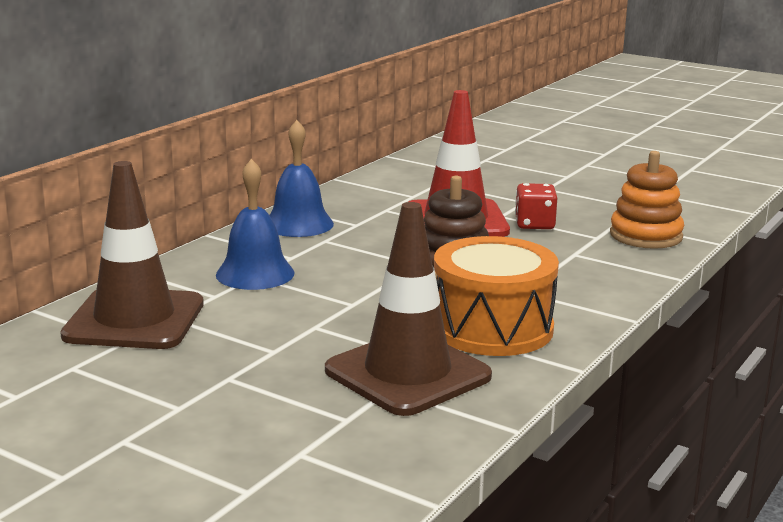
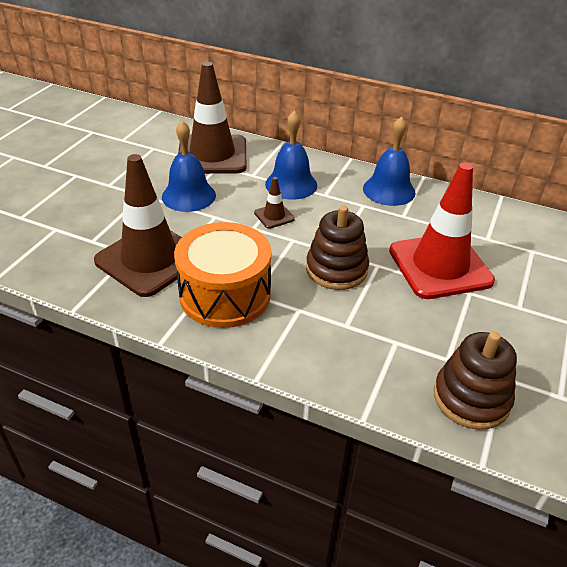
camera: 80 degrees right, 20 degrees up
(250, 342) = (188, 196): none -> blue bell
(329, 289) = (274, 216): none -> brown traffic cone
(534, 224) = (458, 315): red dice -> none
(646, 236) = (471, 398): orange stacking toy -> brown stacking toy

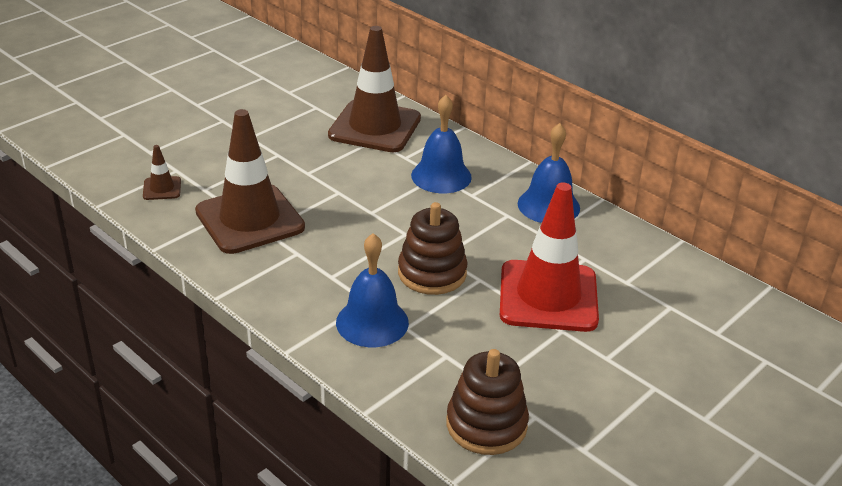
camera: 20 degrees right, 5 degrees down
(188, 196) = (324, 165): blue bell -> blue bell (372, 322)
(225, 294) = (303, 269): orange drum -> none
(274, 216) = (401, 205): brown traffic cone -> brown traffic cone (162, 188)

